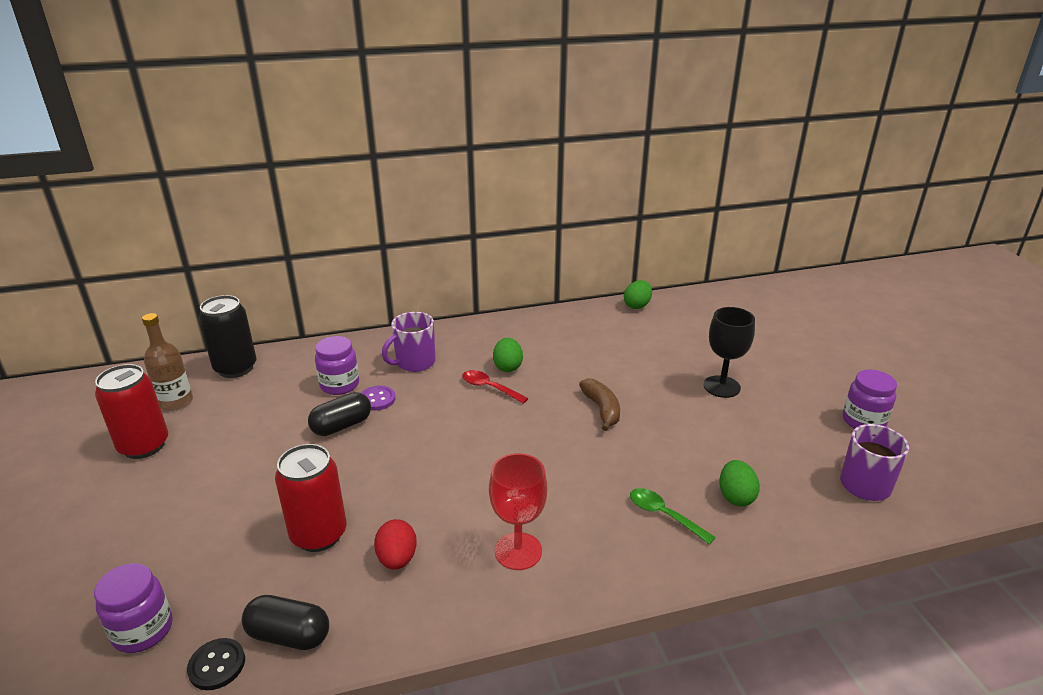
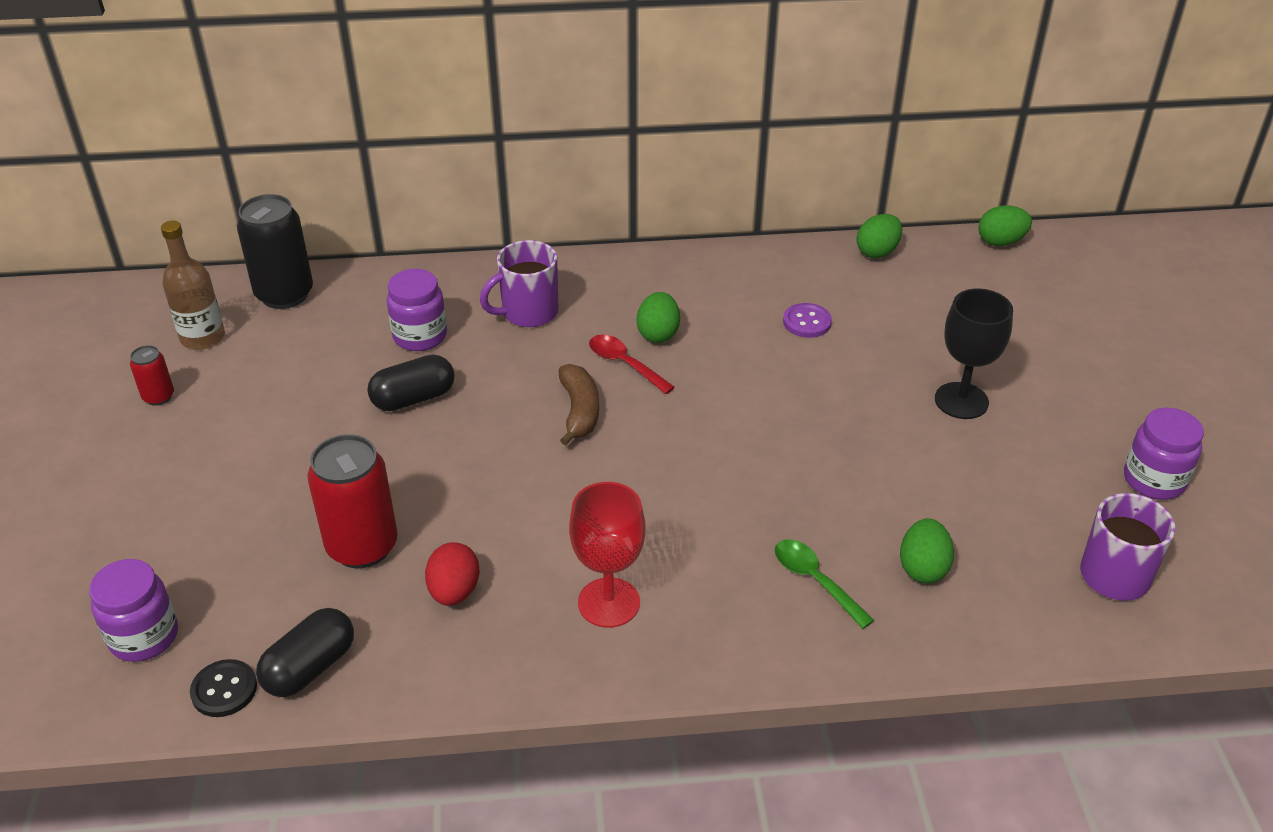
camera: 10 degrees right, 10 degrees up
(144, 446) = (158, 397): red can -> red can, size x0.50
(289, 635) = (310, 667): black capsule -> black capsule turned 75 degrees counterclockwise
(377, 399) = (467, 364): purple button -> purple button (807, 322)
(602, 409) = (775, 416): brown banana -> brown banana (579, 411)
(711, 293) = (1000, 242): none -> green egg

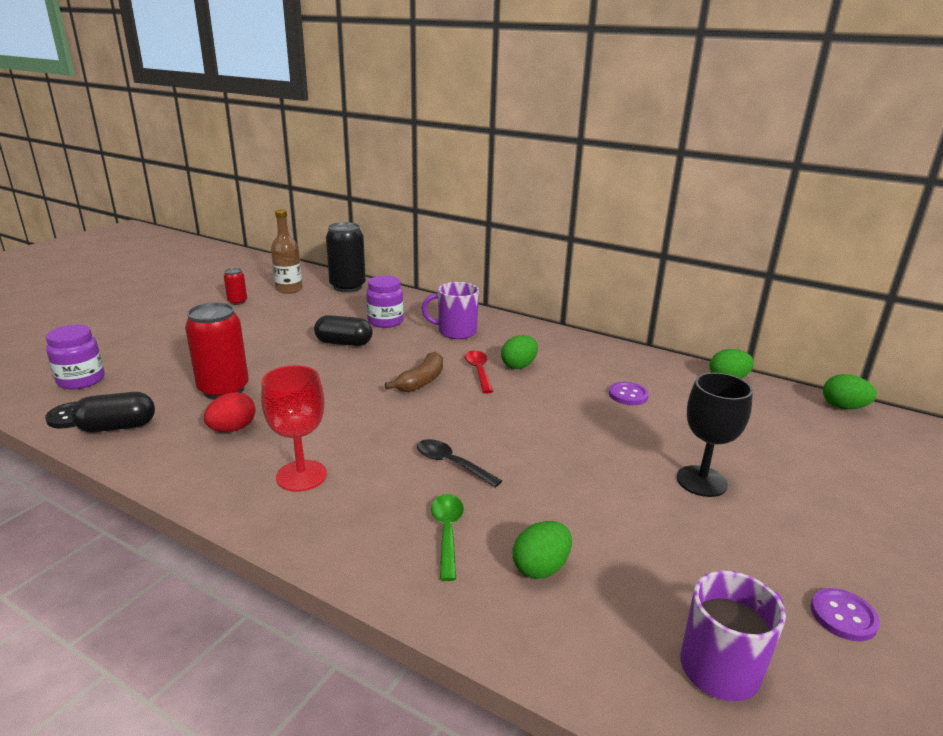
camera: 35 degrees right, 15 degrees down
(735, 504) = (451, 464): none -> black spoon
(1153, 480) = (843, 616): purple jar -> purple button

